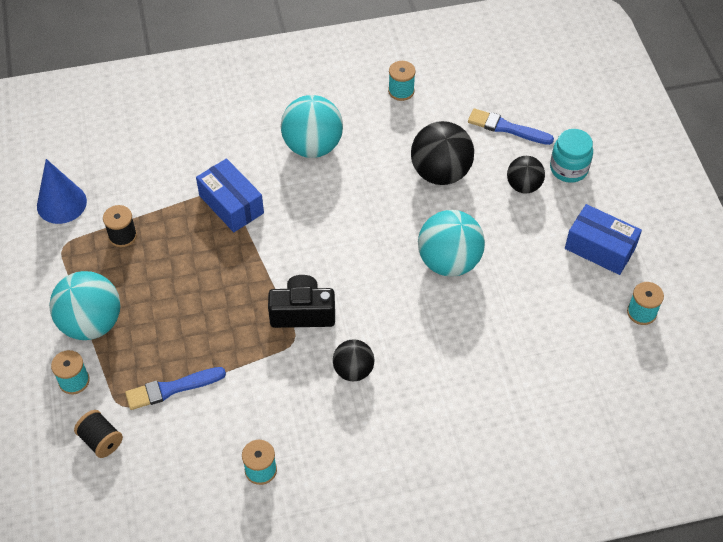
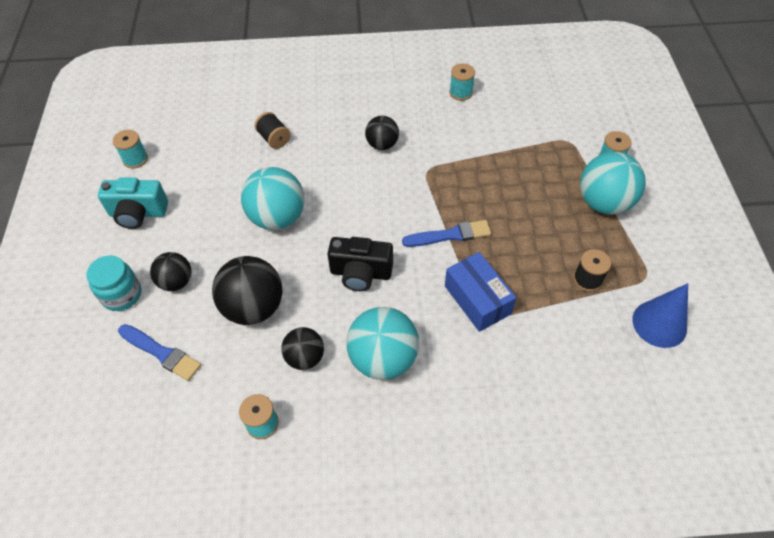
camera: 170 degrees left, 0 degrees up
(101, 440) = (580, 121): black spool -> black spool (274, 139)
(172, 388) = (528, 148): blue brush -> blue brush (449, 235)
(302, 313) = (417, 190): black camera -> black camera (360, 273)
(381, 139) = (305, 357): none -> black ball
(600, 248) = (138, 213): blue box -> turquoise camera

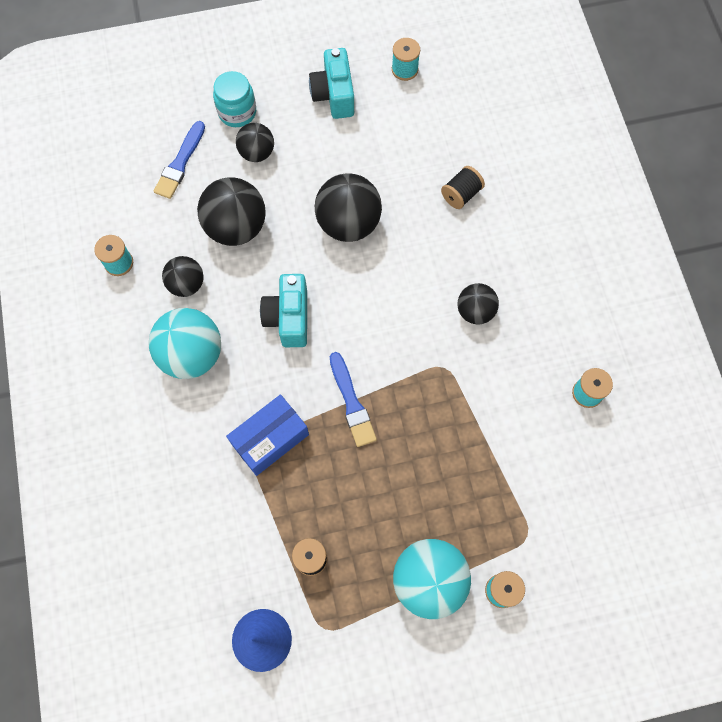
camera: 80 degrees right, 15 degrees up
(277, 218) = (348, 223): turquoise ball -> black ball
(360, 273) = (288, 318): black camera -> turquoise camera

